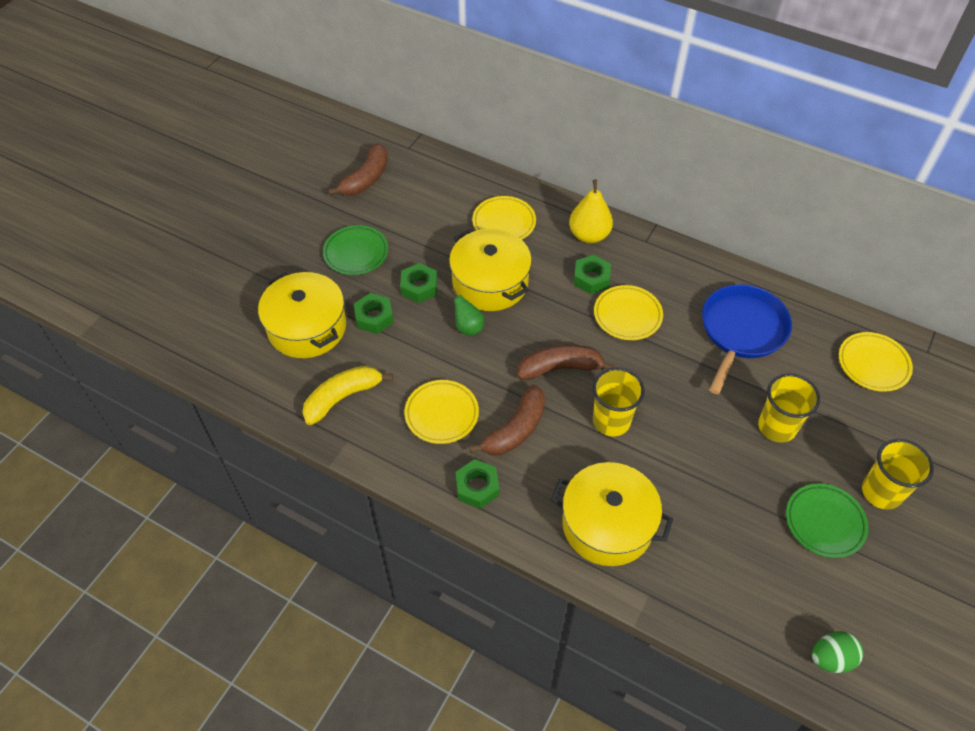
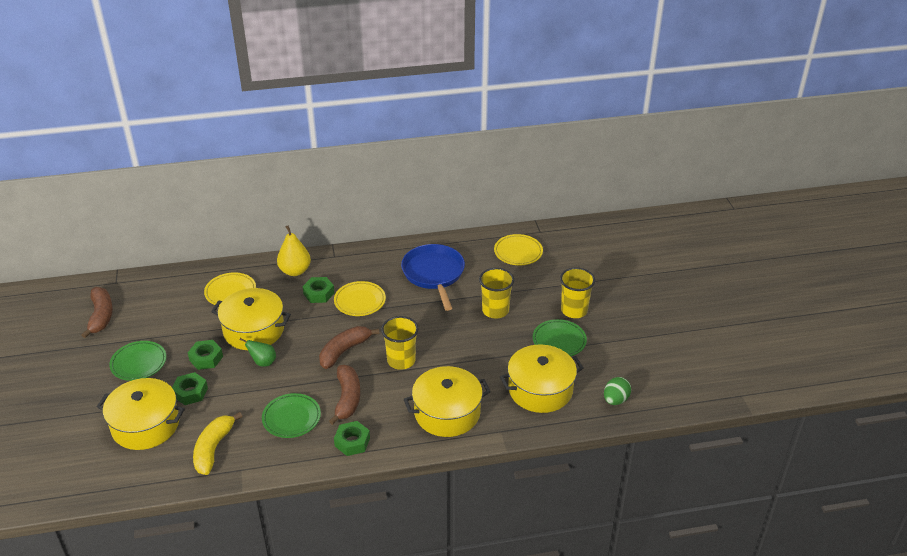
camera: 40 degrees left, 15 degrees down
(441, 414) = (291, 418): yellow plate -> green plate
(743, 573) = (540, 390): none -> yellow pot

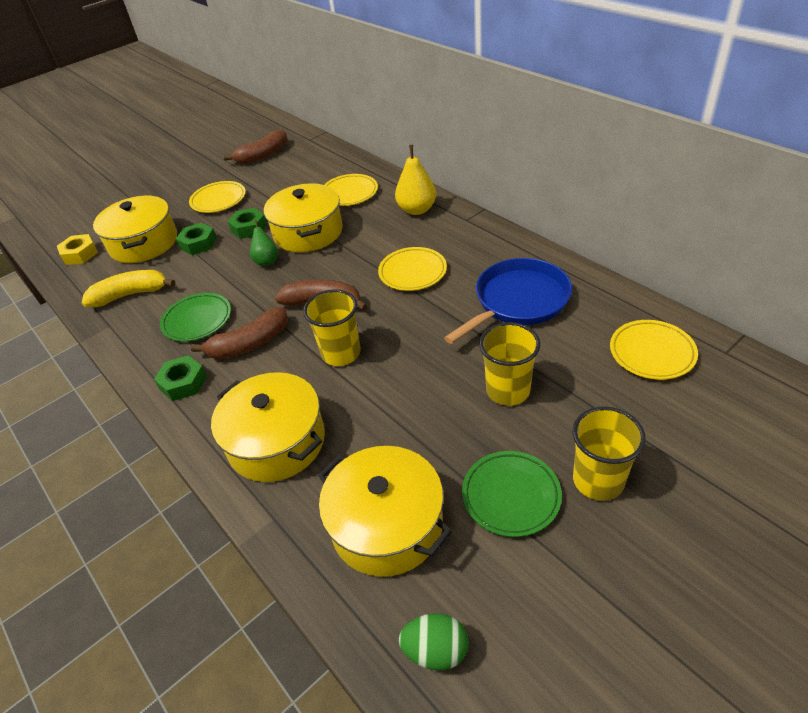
camera: 65 degrees right, 5 degrees up
(107, 471) = (80, 254): none -> yellow nut
(139, 363) = (218, 200): green plate -> yellow plate
(319, 293) = (398, 240): green nut -> none

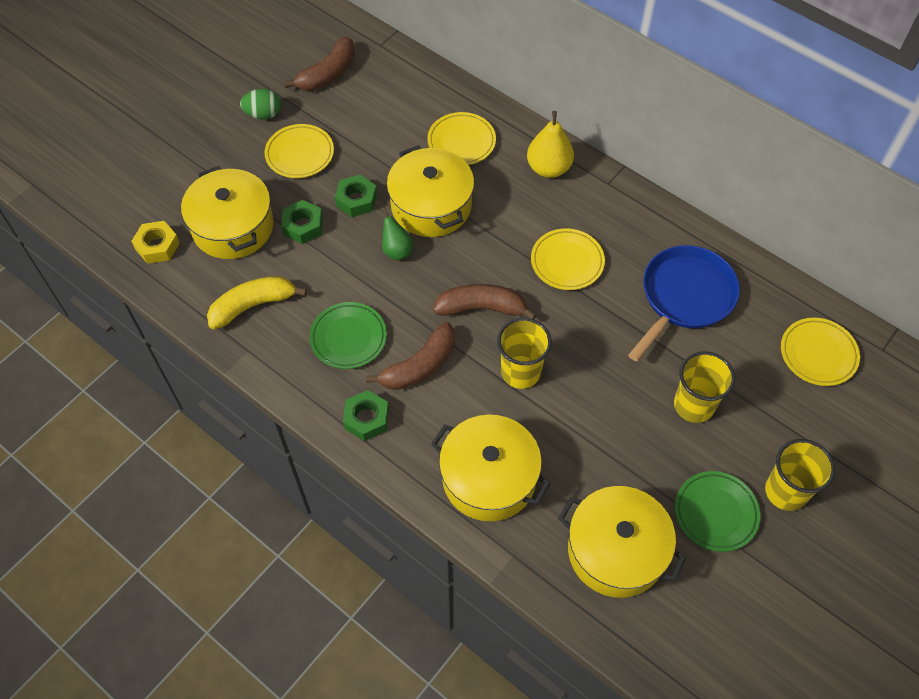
camera: 15 degrees left, 15 degrees up
(436, 650) = (682, 650): green egg -> green egg (263, 114)

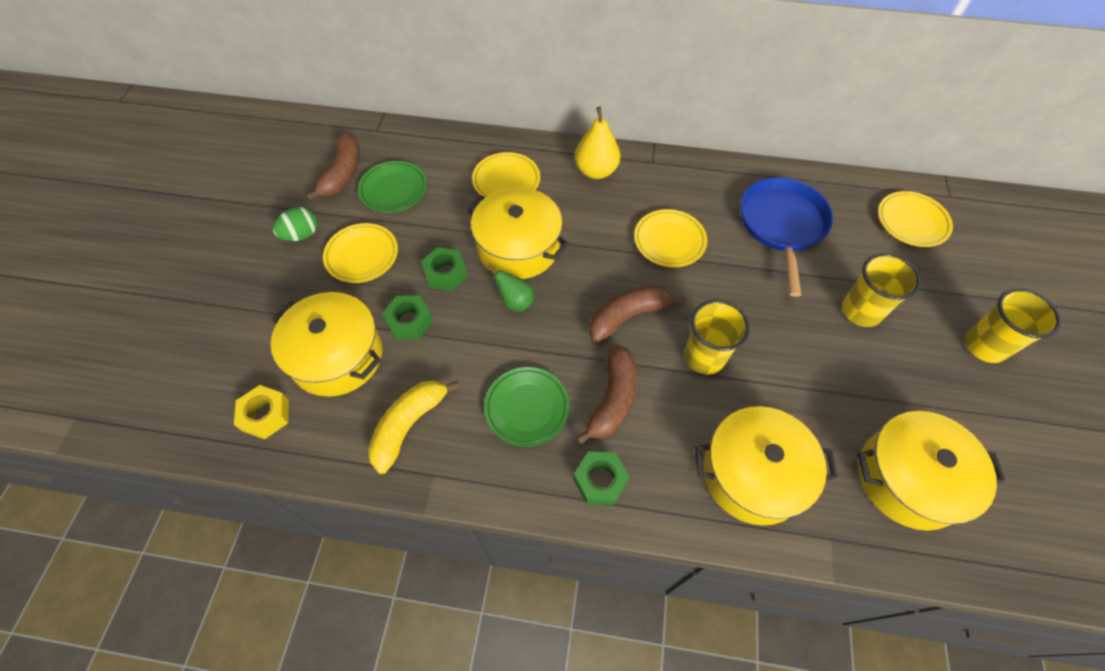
camera: 30 degrees left, 0 degrees up
(715, 513) = (953, 395): green plate -> green plate (393, 190)

